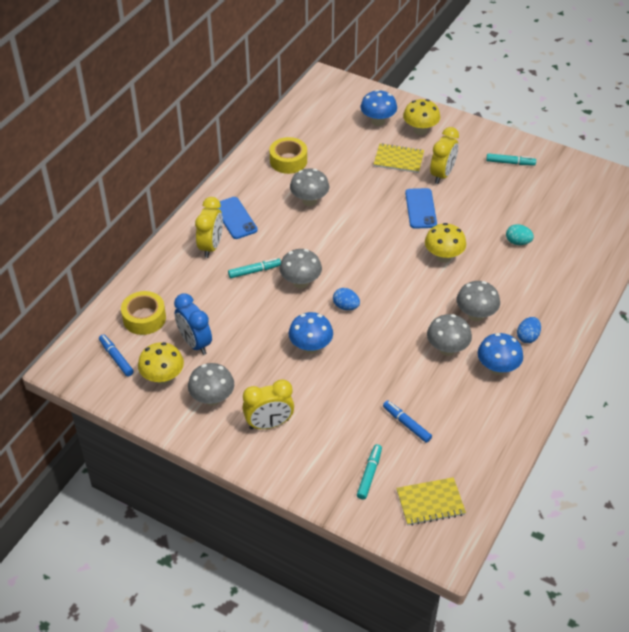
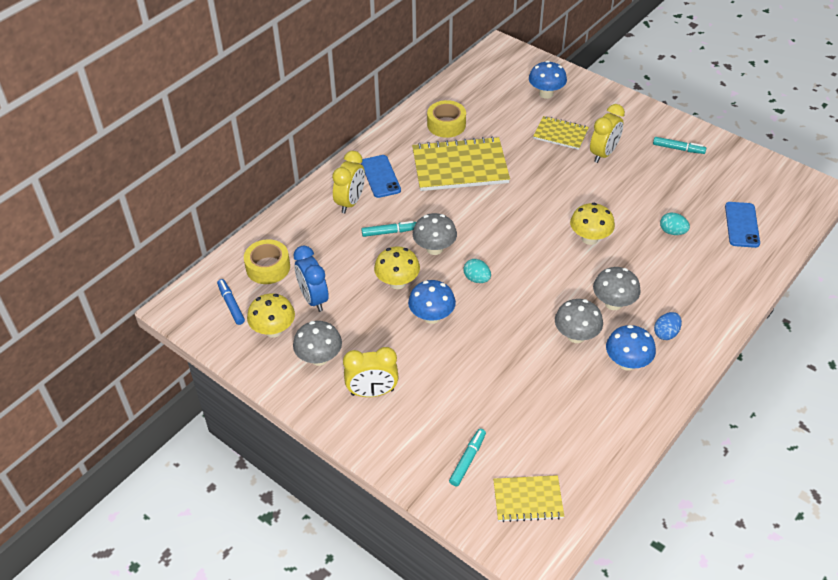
camera: 10 degrees right, 0 degrees up
(309, 201) = (460, 167): grey mushroom -> yellow notebook
(346, 306) = (476, 279): blue egg -> turquoise egg
(406, 424) = (518, 411): blue marker -> none
(420, 130) = (588, 107): yellow mushroom -> yellow mushroom (397, 282)
(420, 208) = (574, 186): blue phone -> blue phone (741, 225)

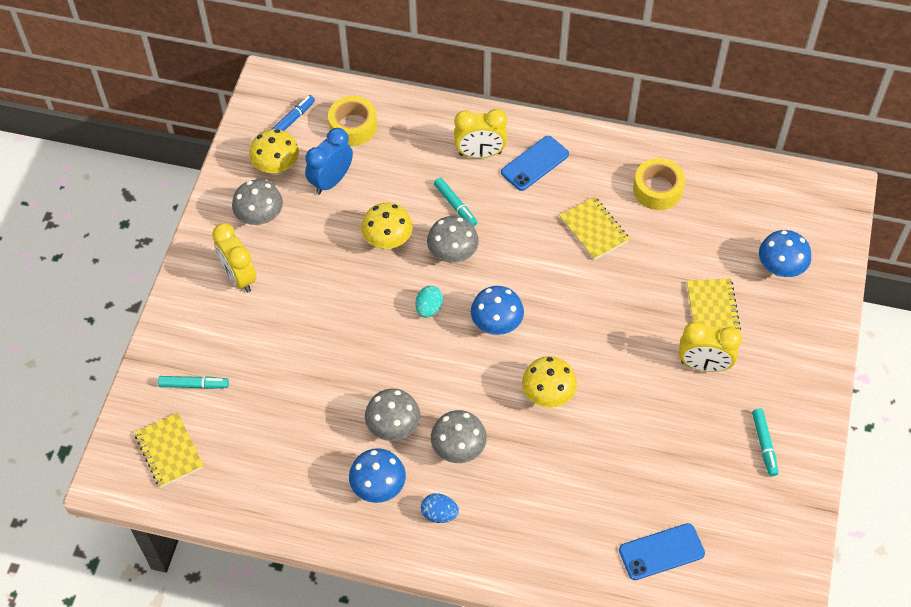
camera: 65 degrees right, 10 degrees up
(432, 317) = (356, 288): blue mushroom -> blue mushroom (496, 324)
(460, 167) = (593, 229): yellow notebook -> yellow notebook, size x0.55
(672, 232) = (606, 478): turquoise egg -> none

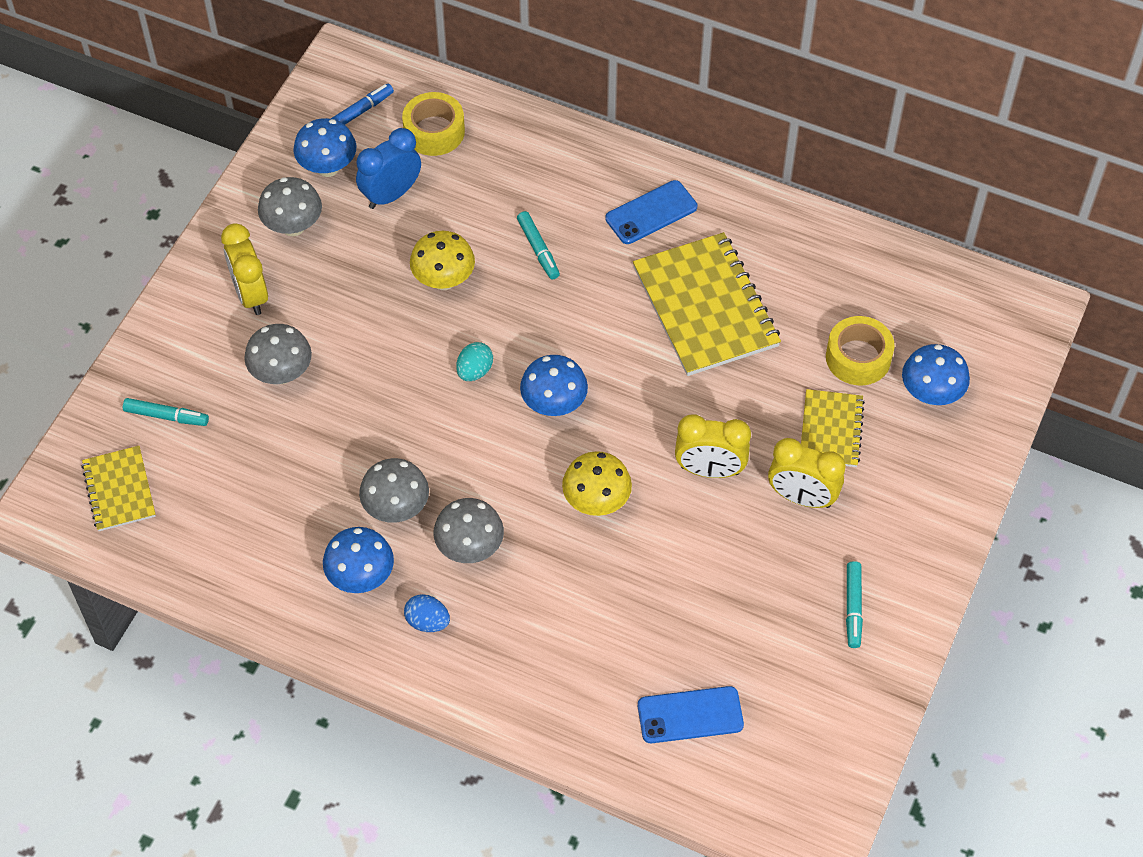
camera: 10 degrees right, 0 degrees up
(276, 167) = (328, 167): yellow mushroom -> blue mushroom
(453, 254) = (520, 309): grey mushroom -> grey mushroom (281, 373)
(480, 154) = (585, 190): yellow clock -> yellow clock (709, 470)
(593, 229) = (705, 307): yellow notebook -> yellow notebook, size x1.81
(657, 190) = (799, 270): yellow tape -> yellow tape (858, 357)

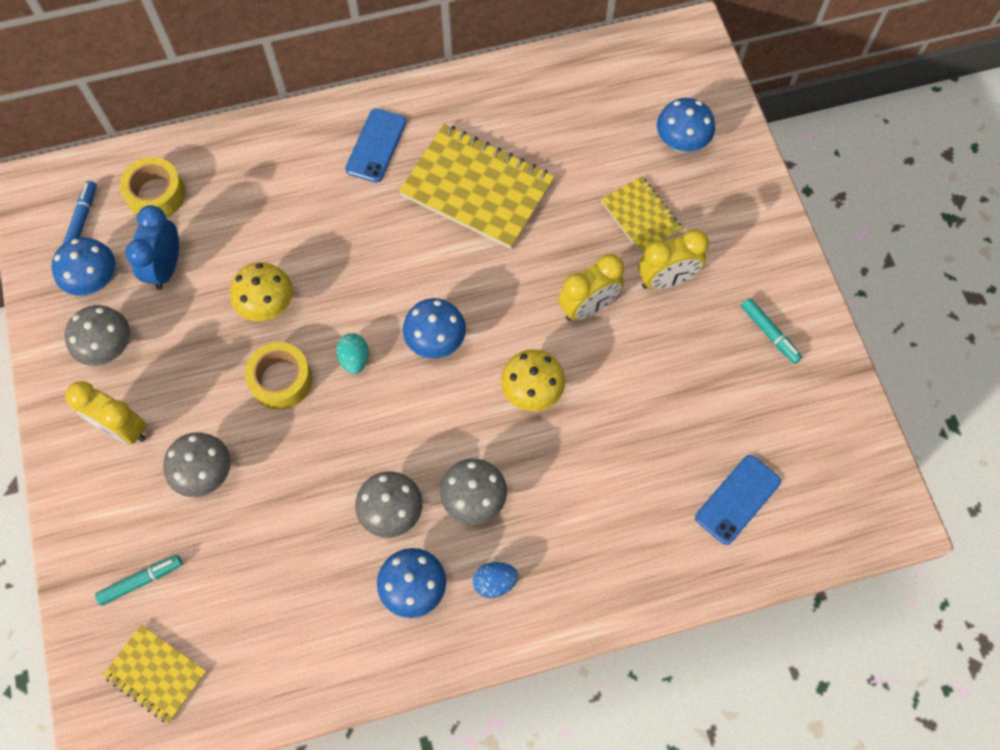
camera: 40 degrees left, 10 degrees up
(538, 249) = (318, 231): turquoise marker -> none
(858, 357) = (612, 151): yellow tape -> yellow tape (281, 380)

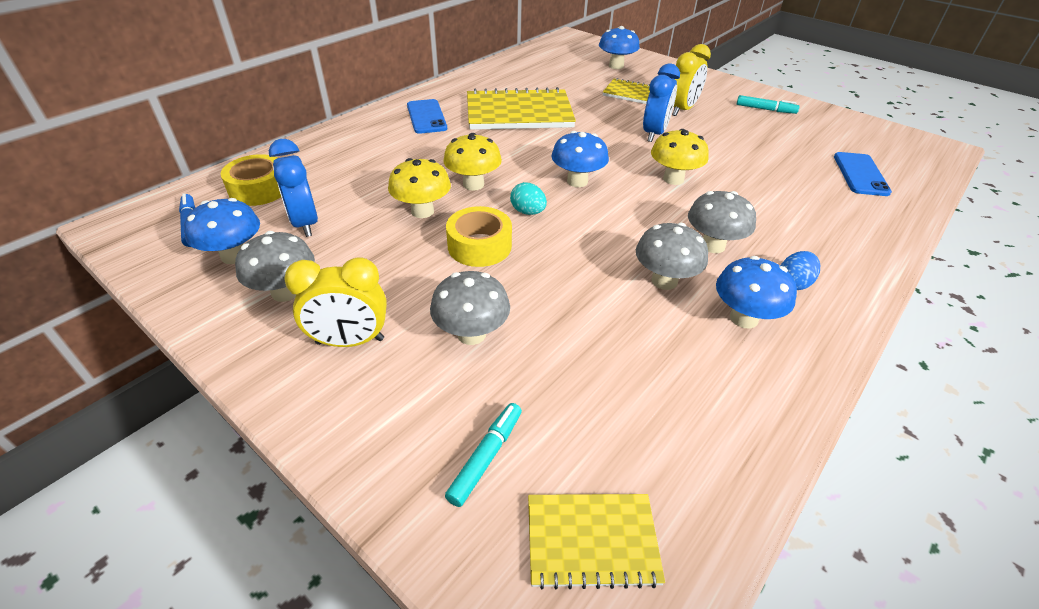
camera: 35 degrees left, 25 degrees down
(338, 291) = (473, 184): none -> yellow mushroom
(588, 307) = (654, 134): yellow clock -> blue clock

